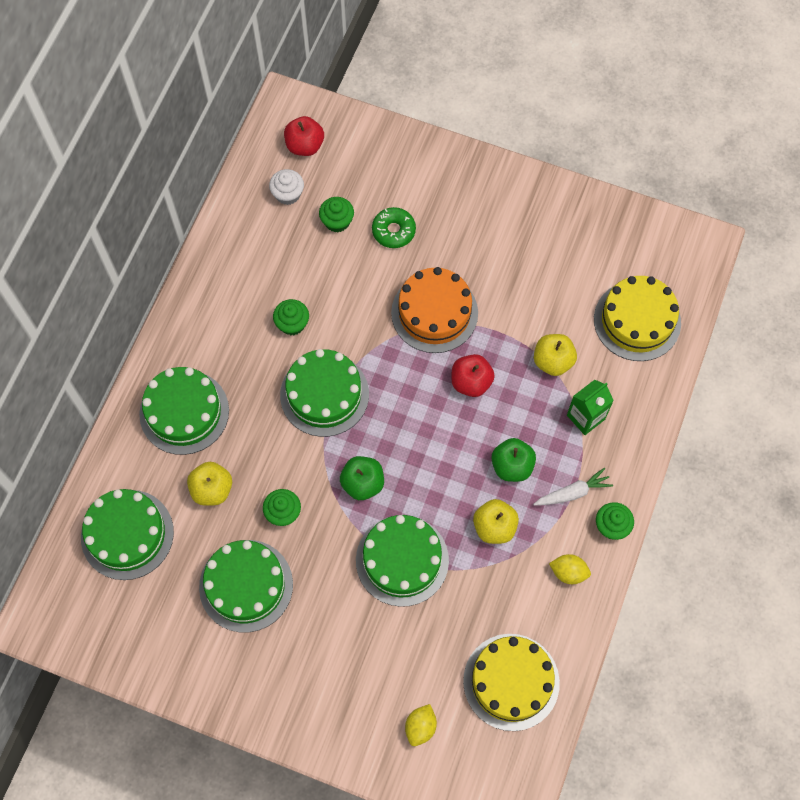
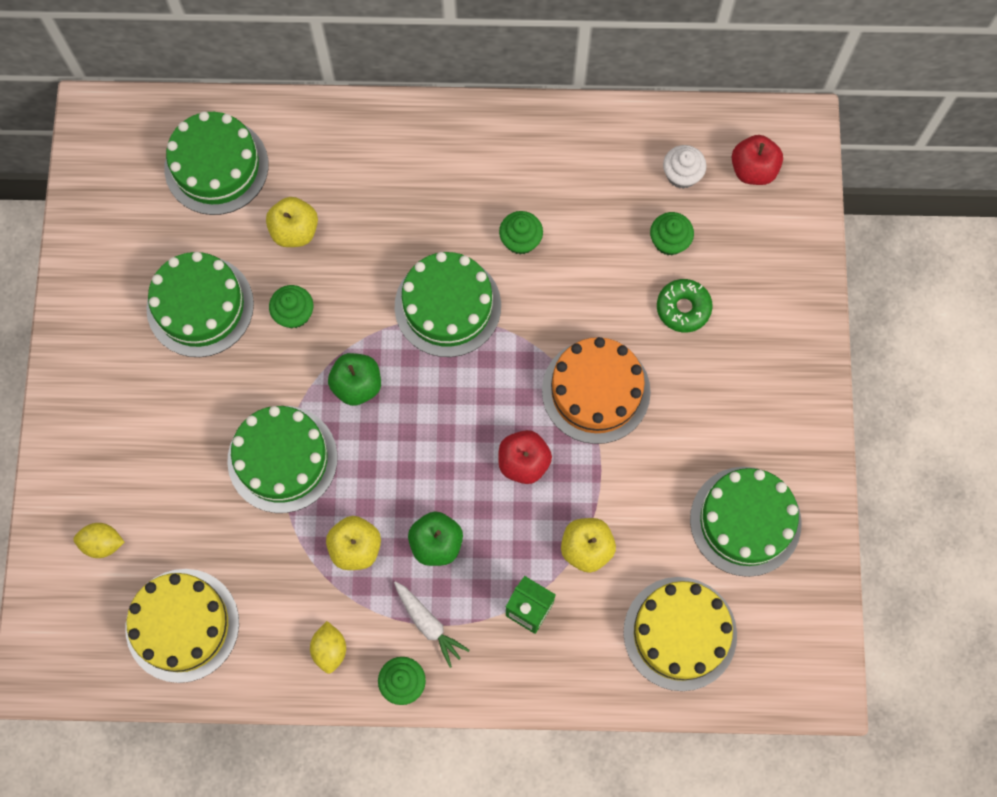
camera: 70 degrees right, 5 degrees up
(184, 412) = (373, 168): green cake -> green cake (745, 521)

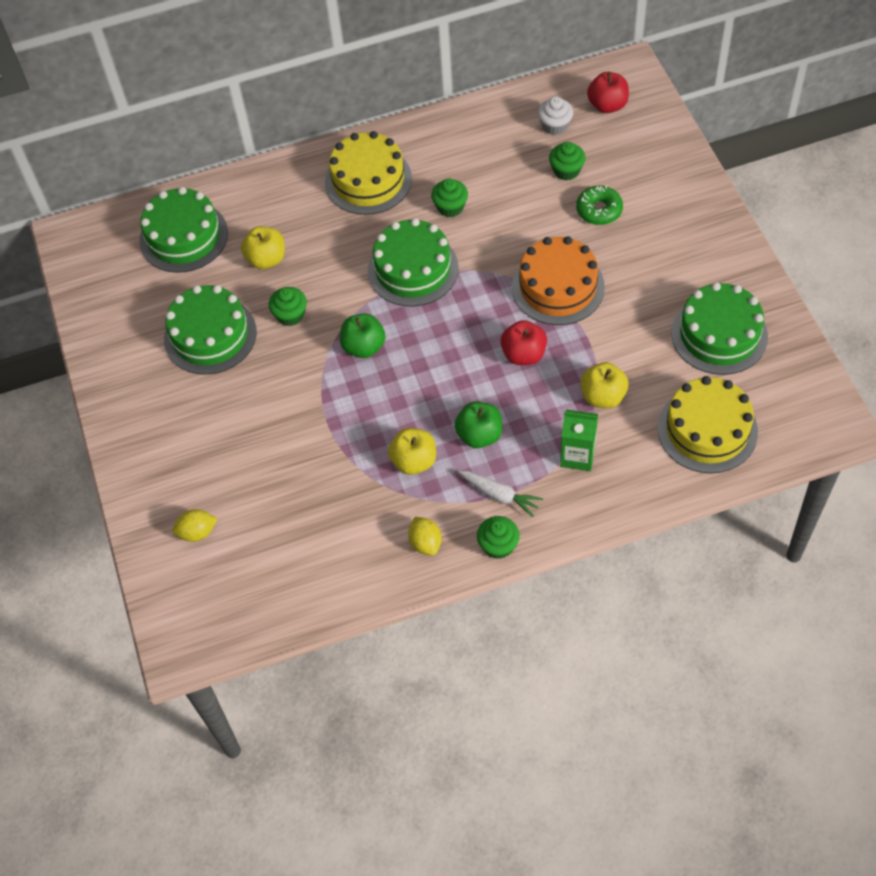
camera: 15 degrees left, 15 degrees down
(182, 625) = (291, 569): yellow cake -> yellow cake (368, 180)
(282, 459) = (325, 419): green cake -> none

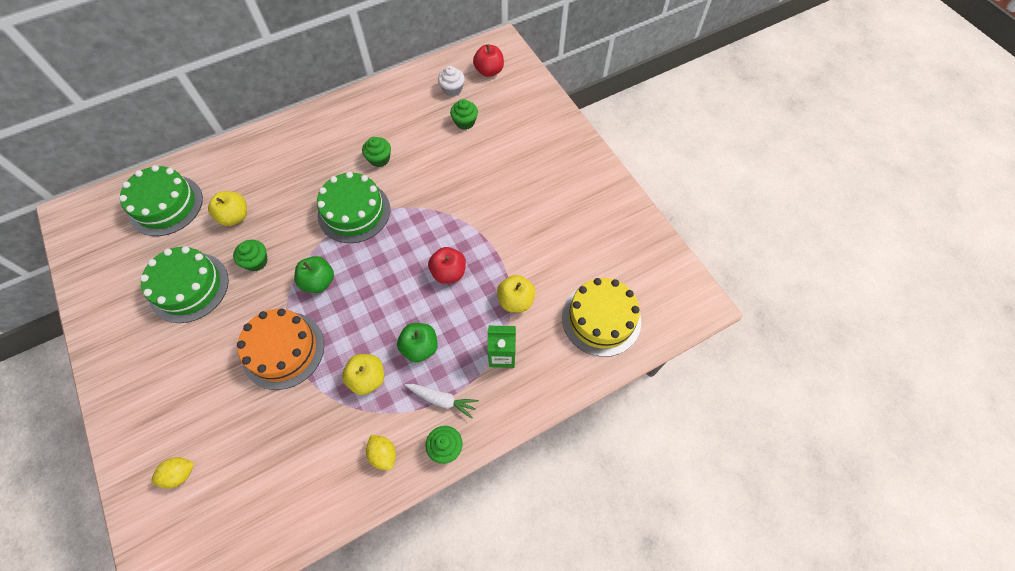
camera: 15 degrees left, 5 degrees up
(368, 180) = (314, 144): yellow cake -> none
(558, 287) = (469, 213): orange cake -> orange cake (283, 350)
(599, 210) = (493, 150): green donut -> none
(719, 334) = (597, 238): green cake -> none

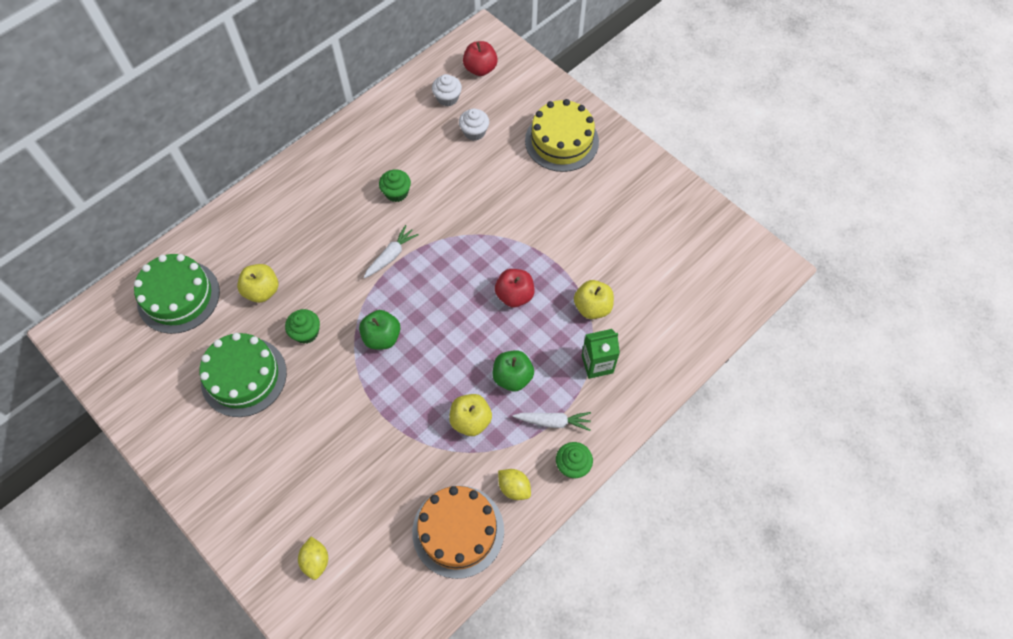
camera: 15 degrees left, 0 degrees up
(180, 474) = (316, 561): yellow lemon -> yellow lemon turned 60 degrees counterclockwise
(283, 350) = (372, 415): orange cake -> orange cake (458, 531)
(354, 212) = (391, 256): green cake -> white carrot
(465, 122) = (474, 132): green cupcake -> white cupcake
(601, 319) = (682, 304): yellow cake -> yellow cake (561, 141)

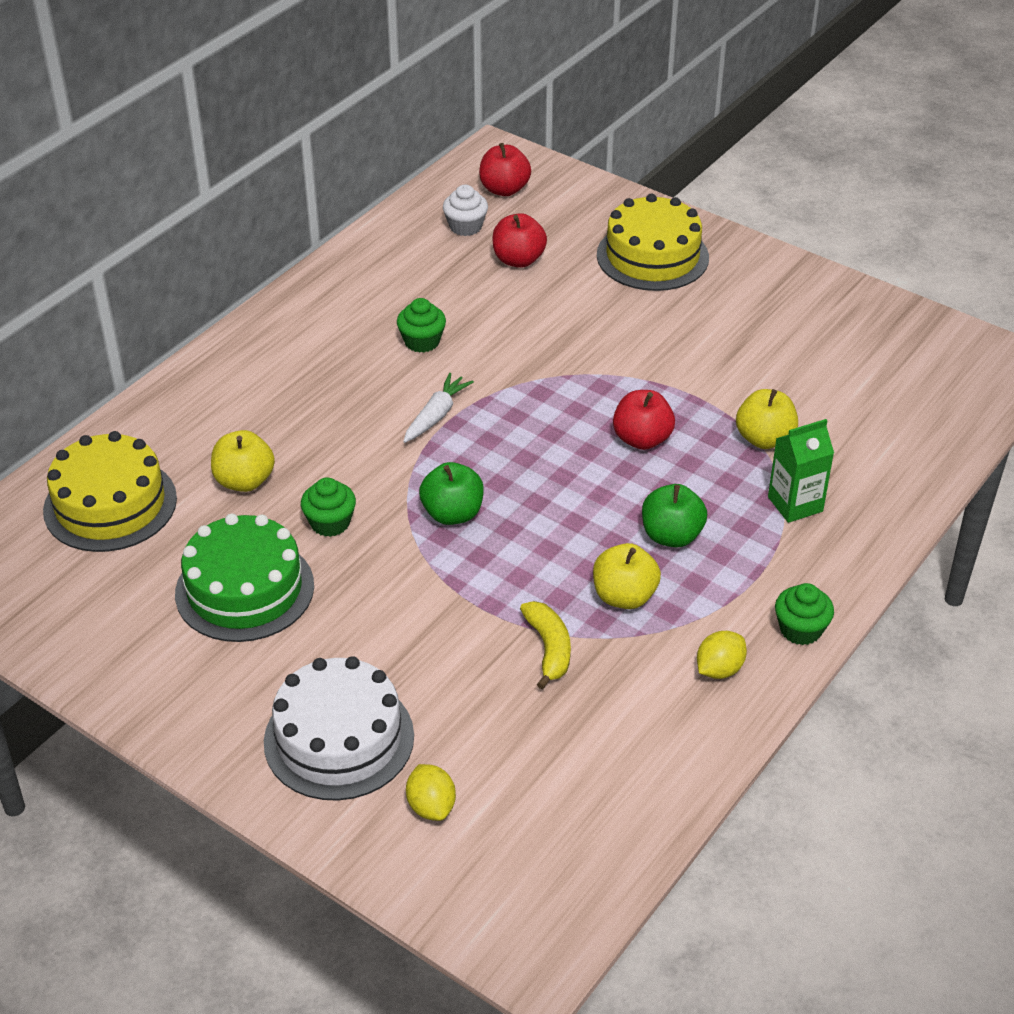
camera: 10 degrees left, 20 degrees down
(178, 296) = (110, 504): green cake -> yellow cake
(274, 500) = (339, 738): none -> white cake
(414, 453) = (549, 648): none -> yellow banana
(458, 531) = (649, 735): orange cake -> none
(474, 132) = (518, 260): white cupcake -> red apple
(514, 487) = (719, 669): yellow lemon -> yellow lemon turned 75 degrees counterclockwise
(553, 422) = (752, 581): white carrot -> none

